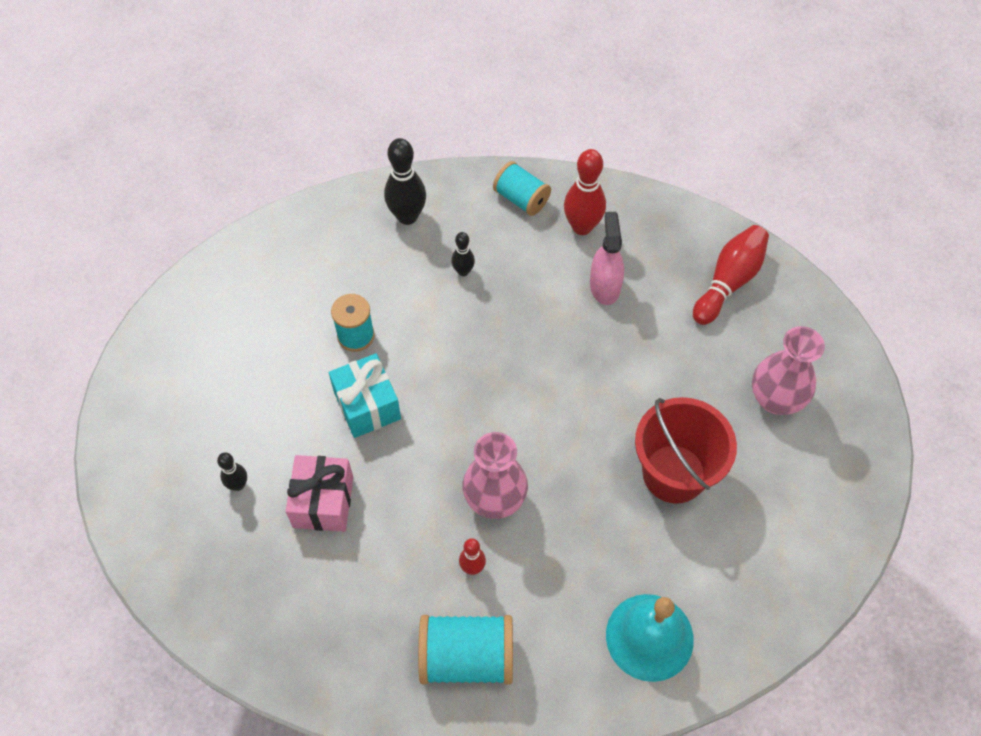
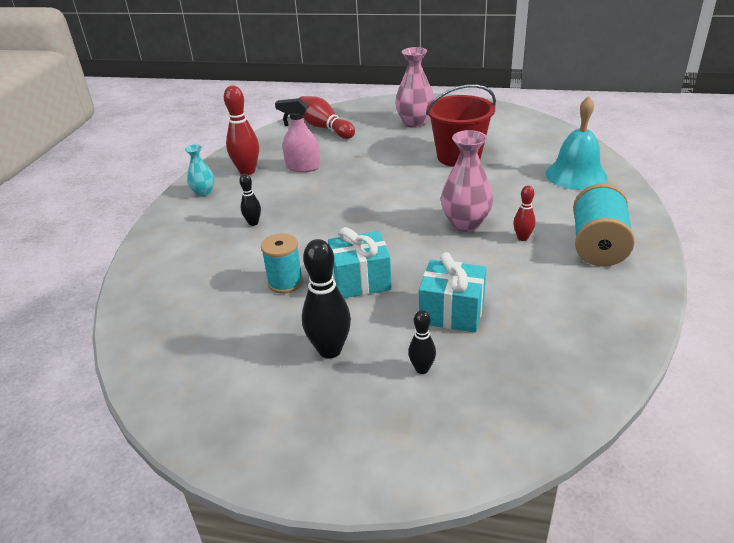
camera: 75 degrees left, 25 degrees down
(323, 502) = (452, 312): pink gift -> turquoise gift
(407, 216) = (178, 246): black bowling pin -> black bowling pin (330, 350)
(521, 199) = (203, 193): turquoise spool -> turquoise vase

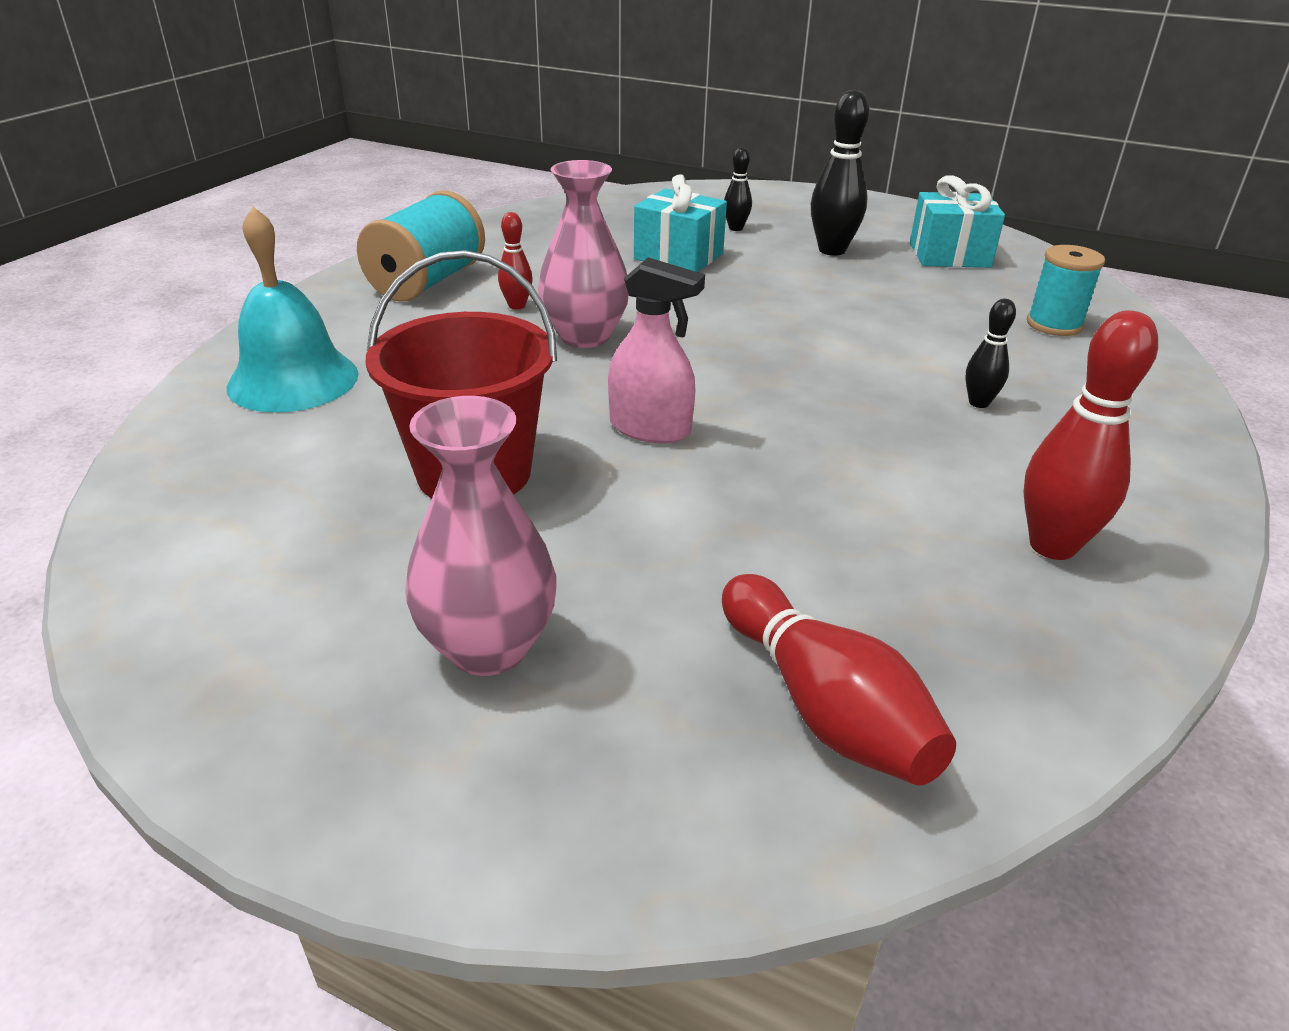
camera: 170 degrees left, 0 degrees up
(203, 193) = (1140, 497): turquoise vase -> none
(285, 283) = (895, 311): turquoise spool -> turquoise spool (1054, 325)
(303, 167) = (890, 526): pink spray bottle -> pink spray bottle (650, 428)
(360, 280) = (783, 297): turquoise gift -> turquoise gift (949, 255)

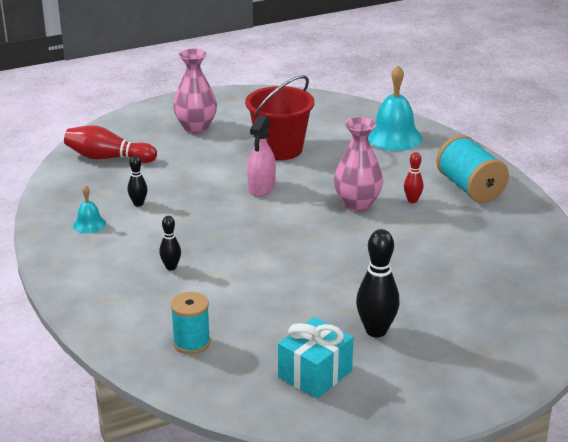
camera: 130 degrees right, 5 degrees down
(650, 428) = (261, 188): pink spray bottle -> pink spray bottle turned 45 degrees counterclockwise
(678, 256) = (427, 271): turquoise gift -> none
(735, 228) = (454, 314): black bowling pin -> black bowling pin (138, 204)
(1052, 546) = (89, 224): red bowling pin -> turquoise bell

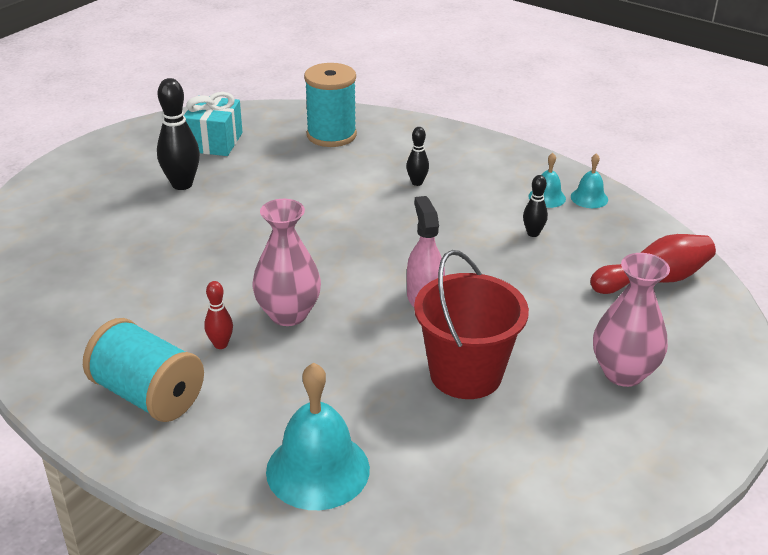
camera: 150 degrees right, 5 degrees up
(60, 214) = (589, 198): none -> turquoise bell
(191, 343) = (331, 135): turquoise spool -> turquoise spool, size x1.52

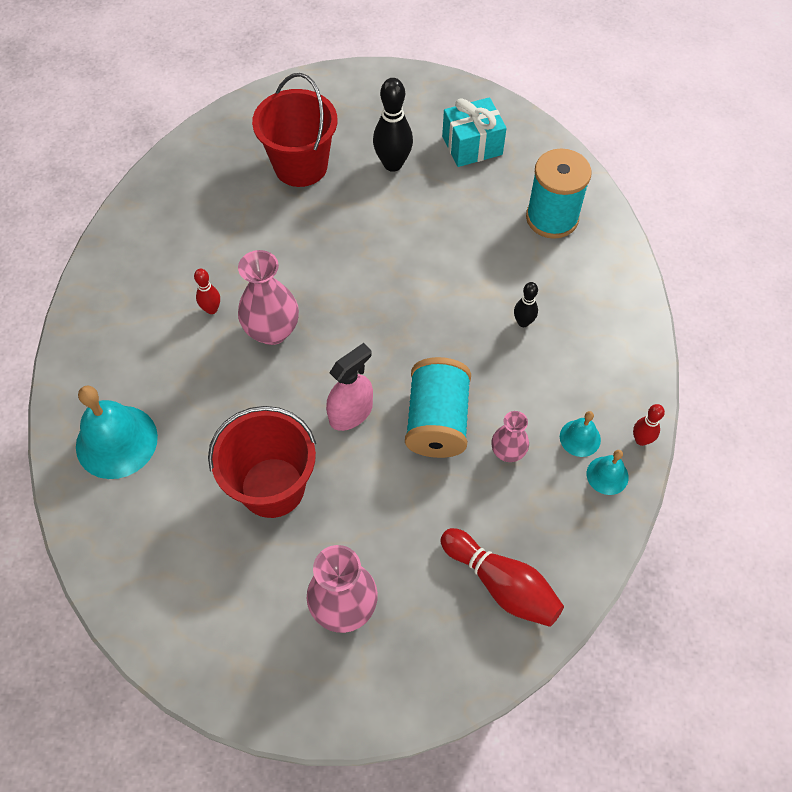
camera: 60 degrees right, 25 degrees up
(117, 232) = (301, 166): none -> red bucket
(148, 395) = (135, 300): turquoise spool -> turquoise spool (437, 421)
(533, 233) = (507, 452): black bowling pin -> pink vase
(569, 173) = (641, 440): none -> red bowling pin

